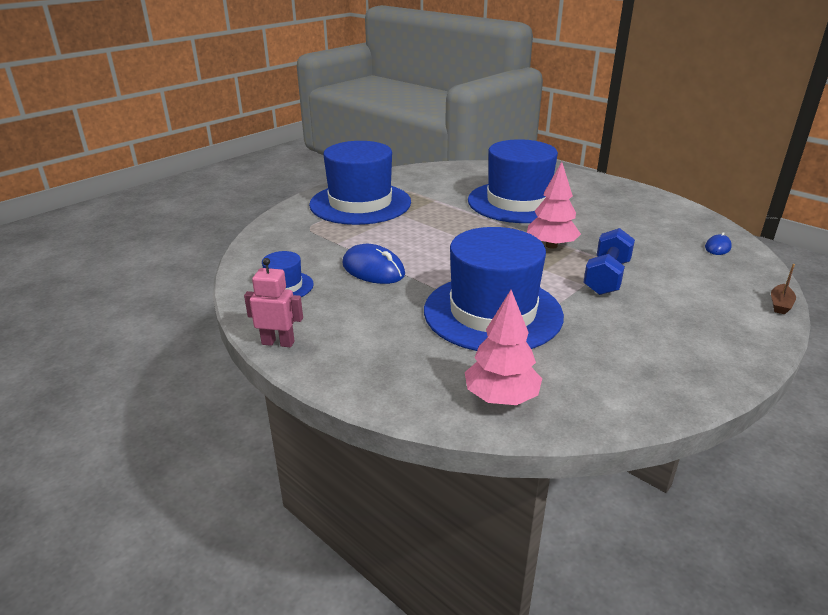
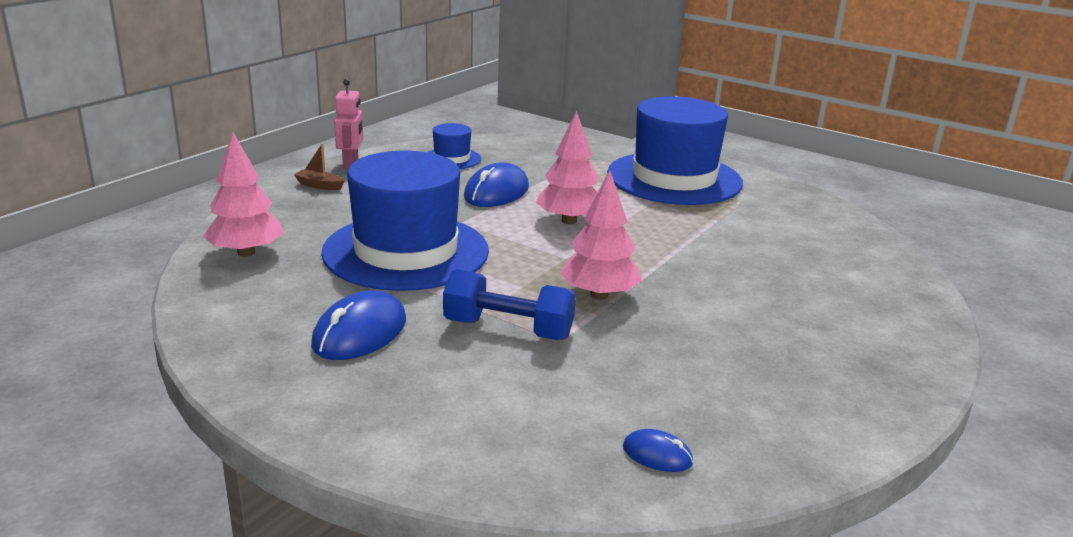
camera: 80 degrees right, 5 degrees down
(434, 245) = (569, 221): none -> pink tree
(518, 202) = (750, 276): blue hat -> none
(631, 332) = (360, 333): none -> blue mouse
(780, 304) = (442, 482): brown boat -> brown boat (319, 185)

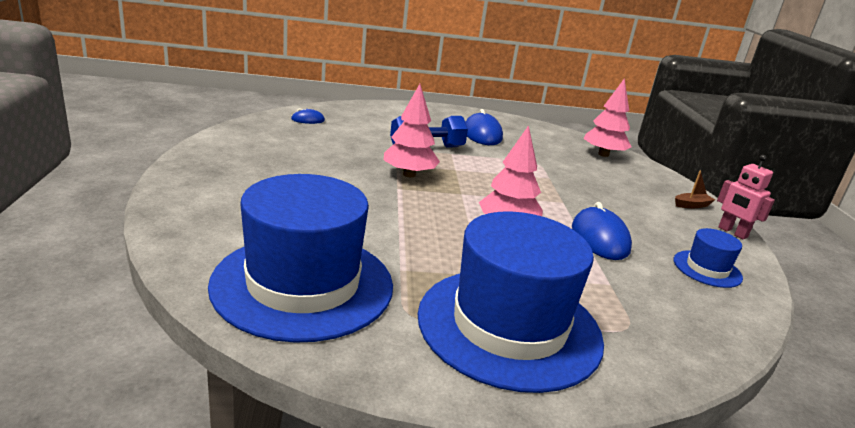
camera: 140 degrees right, 0 degrees up
(406, 251) = (545, 173): blue hat -> blue hat (303, 284)

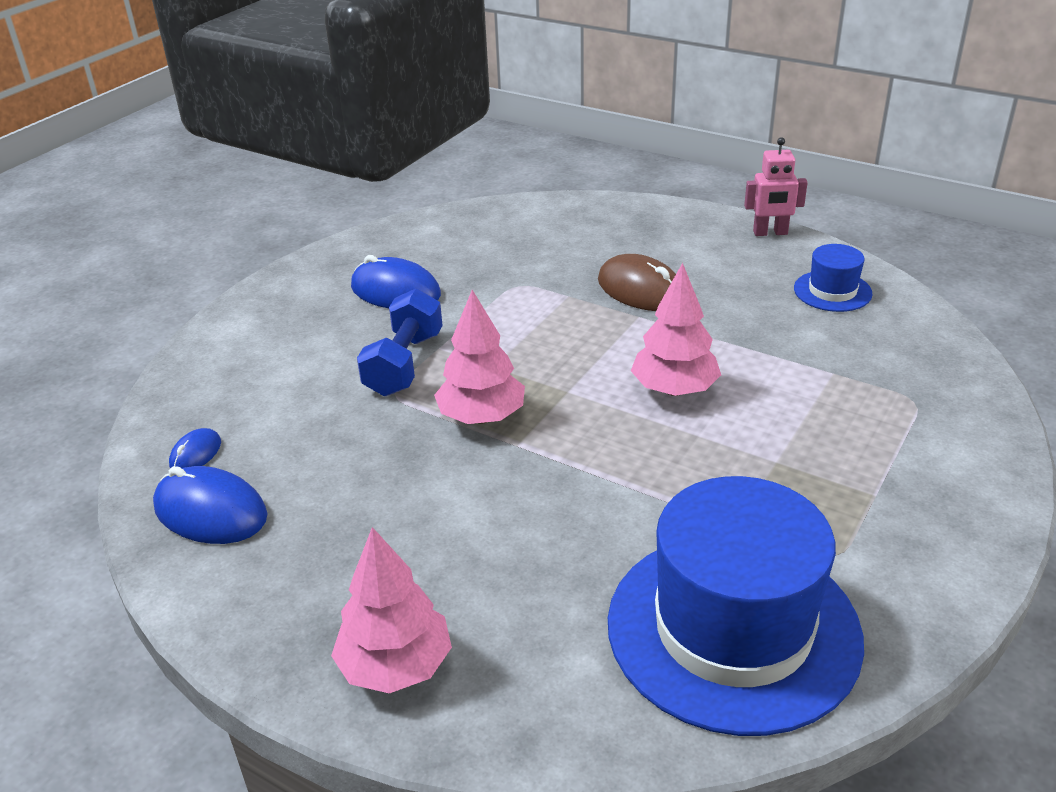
camera: 50 degrees left, 10 degrees up
(509, 326) = (884, 485): blue hat -> none
(590, 198) = (641, 290): none -> brown mouse
(600, 238) = (738, 331): blue mouse -> blue mouse (210, 511)
(603, 154) = (531, 219): pink tree -> pink tree (395, 666)
(691, 205) = (699, 226): brown boat -> none

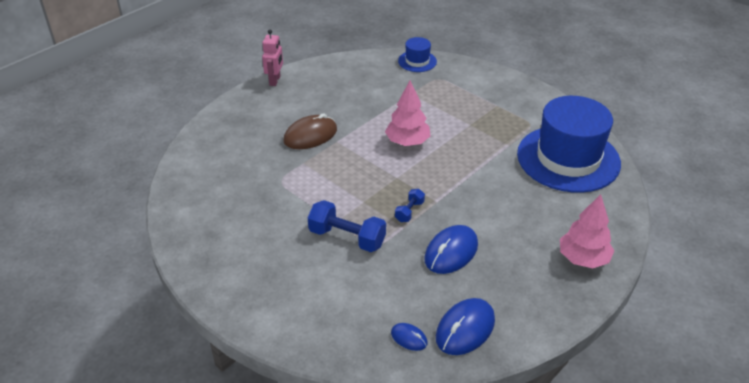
camera: 80 degrees left, 5 degrees up
(395, 291) = (260, 235): blue mouse -> blue mouse (451, 252)
(482, 417) = (409, 211): pink tree -> blue dumbbell
(832, 291) = (342, 76): blue hat -> blue hat (417, 61)

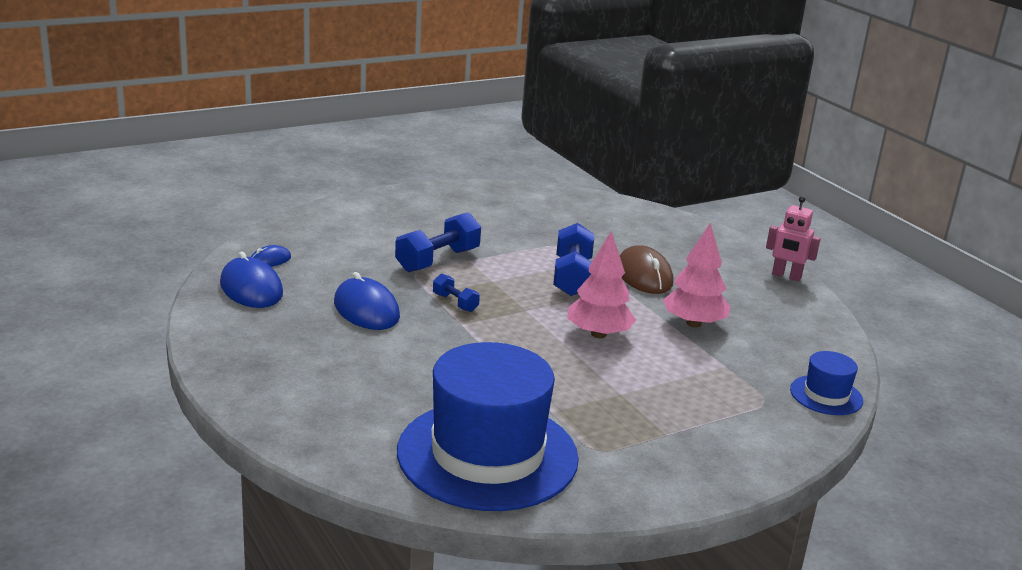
camera: 105 degrees right, 15 degrees down
(333, 166) = (572, 277): none -> blue dumbbell
(583, 259) = (277, 391): pink tree -> pink tree (693, 323)

